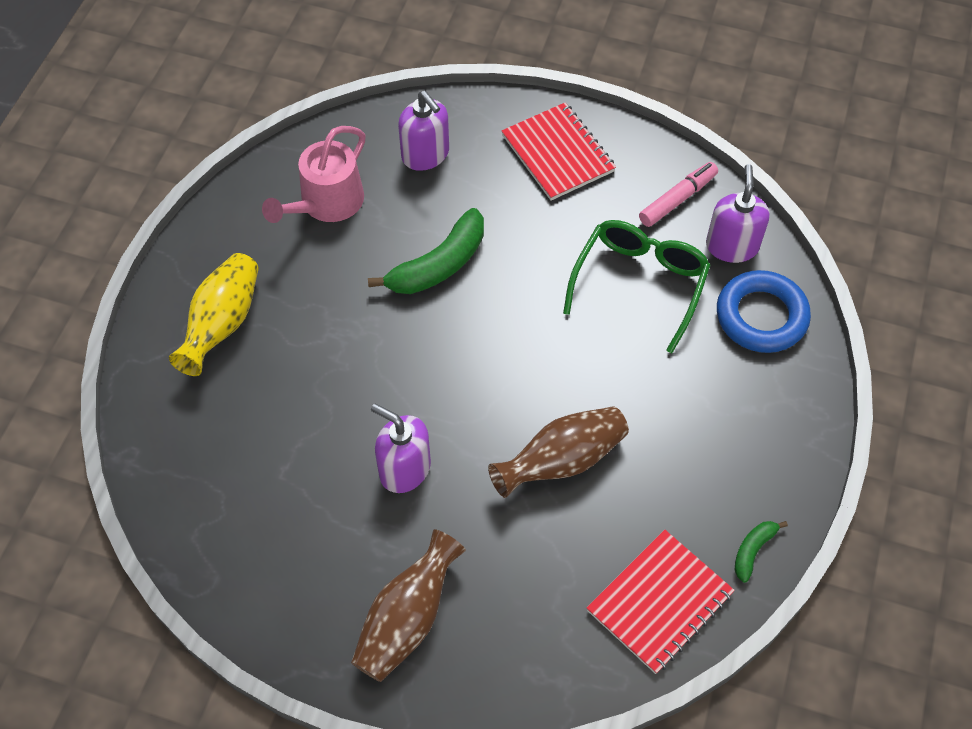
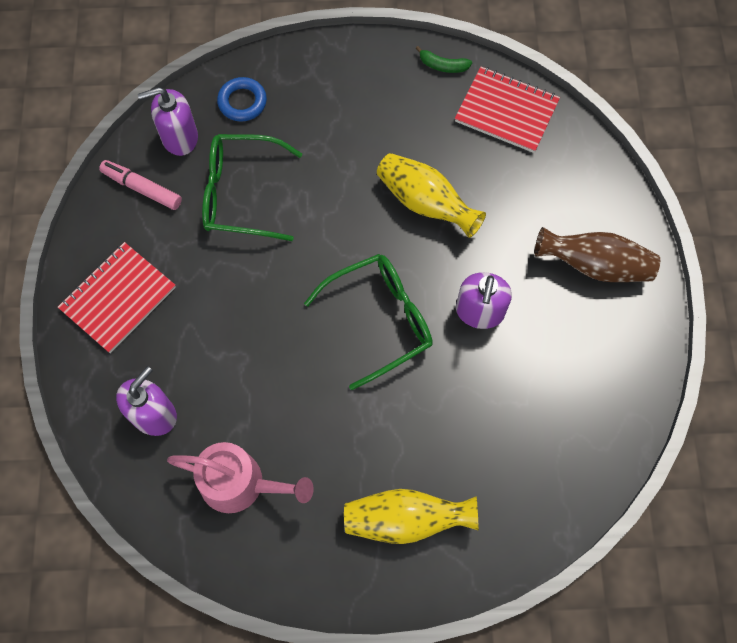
camera: 110 degrees left, 10 degrees up
(437, 369) = (380, 320): none -> green glasses
(439, 265) = (276, 356): green banana -> none
(561, 461) = (425, 203): brown vase -> yellow vase
(761, 316) = (242, 102): blue ring -> blue ring, size x0.64

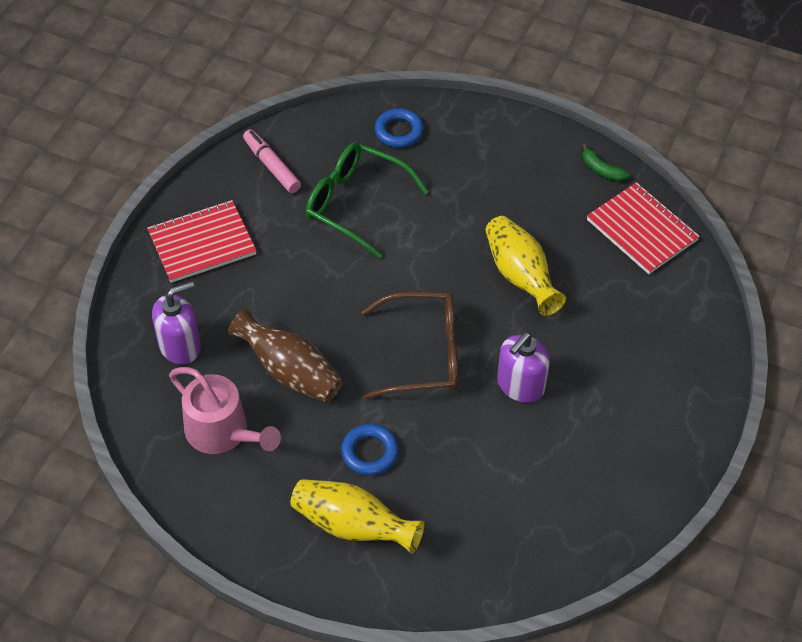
camera: 25 degrees right, 15 degrees down
(179, 137) = (327, 138): purple soap dispenser -> none
(380, 320) = (423, 354): green glasses -> brown glasses
(383, 440) = (370, 452): none -> blue ring
(595, 265) = (655, 392): brown vase -> brown vase (290, 372)

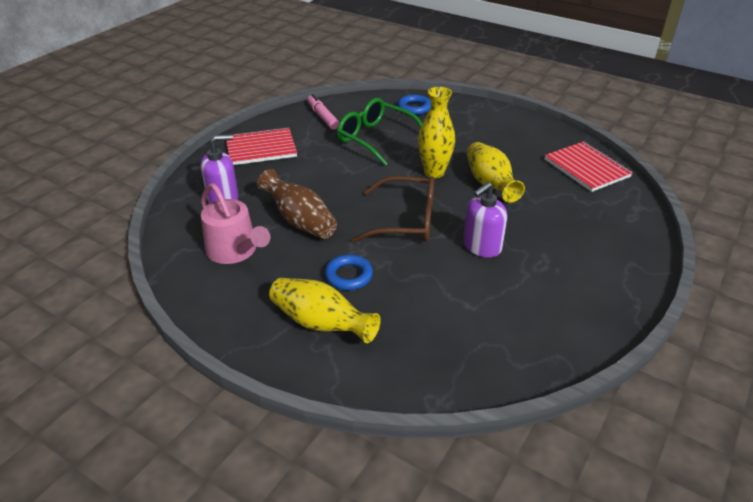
camera: 10 degrees right, 15 degrees down
(445, 262) = (434, 172): none -> yellow vase
(602, 170) = (557, 136): green banana -> none

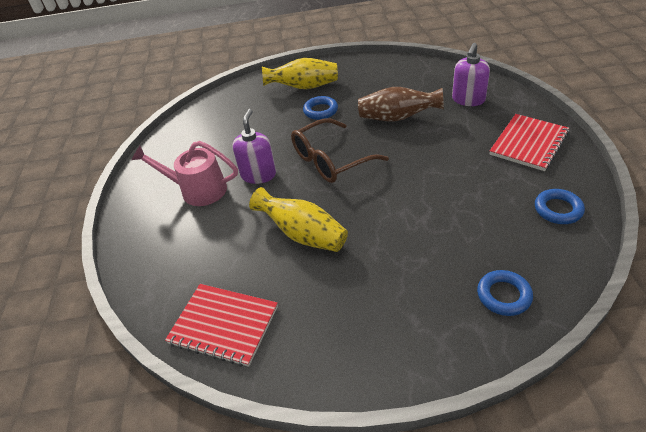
camera: 145 degrees right, 5 degrees up
(235, 251) = (402, 84): pink watering can -> pink watering can (198, 190)
(322, 117) = (558, 209): pink marker -> blue ring
(375, 138) = (467, 218): green glasses -> none
(434, 172) = (364, 215): yellow vase -> none

